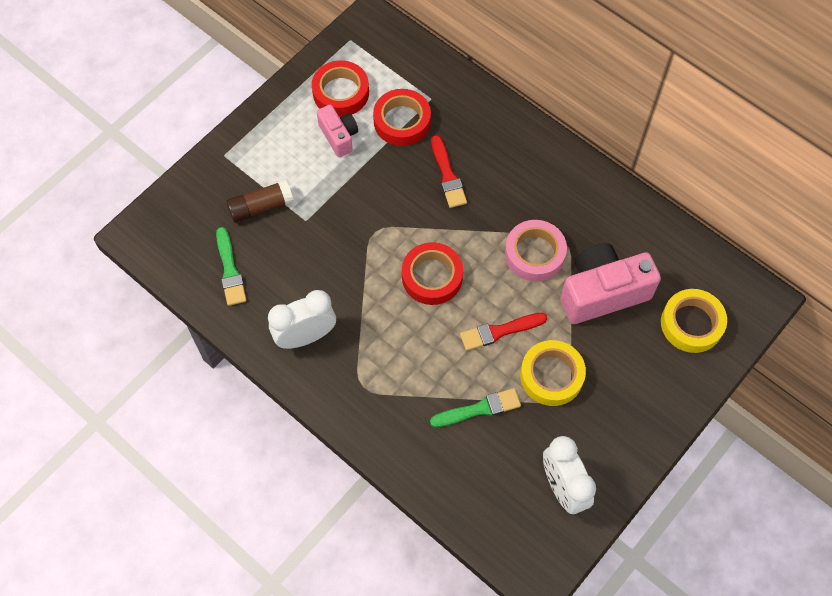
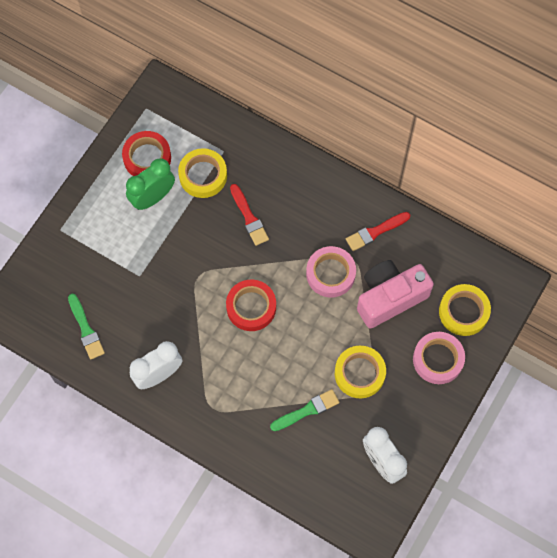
camera: 10 degrees left, 5 degrees up
(261, 207) = (100, 270): brown glue stick -> none
(339, 136) = (153, 197): pink camera -> green clock
(402, 121) = (203, 175): red tape -> yellow tape
(499, 331) = (313, 344): red brush -> red brush (375, 232)
(651, 375) = (438, 359): none -> pink tape

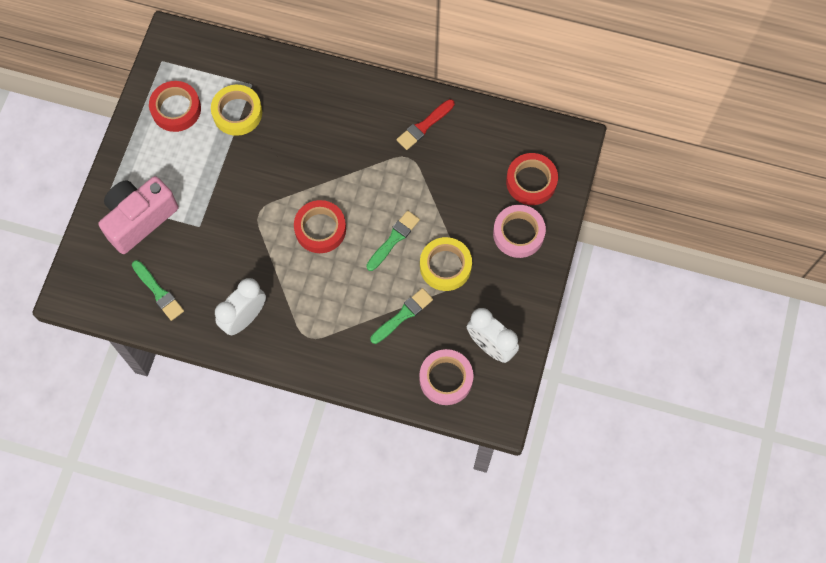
camera: 15 degrees left, 0 degrees up
(153, 197) = (192, 146): green clock -> none
(249, 217) = (295, 142): red brush -> none
(317, 334) = (394, 239): none -> green brush
(330, 274) = (391, 177): pink tape -> pink tape (446, 379)
(389, 298) = (455, 186): pink camera -> pink camera (139, 219)
(463, 312) = (531, 181): yellow tape -> red tape

